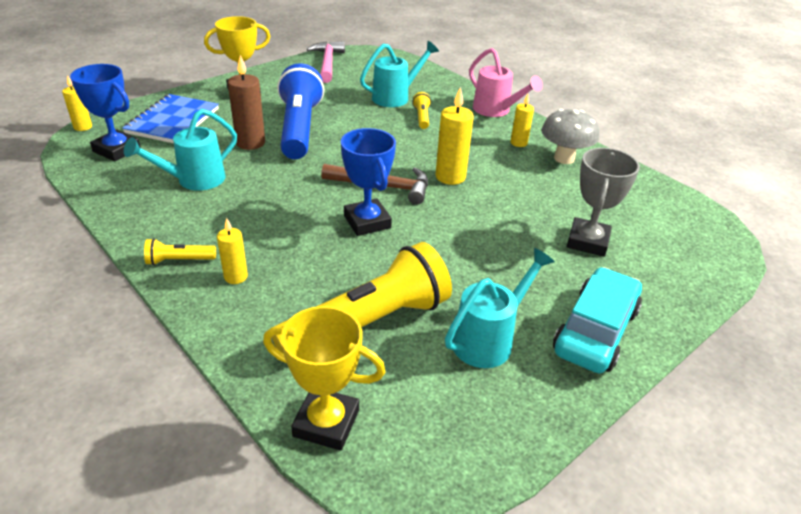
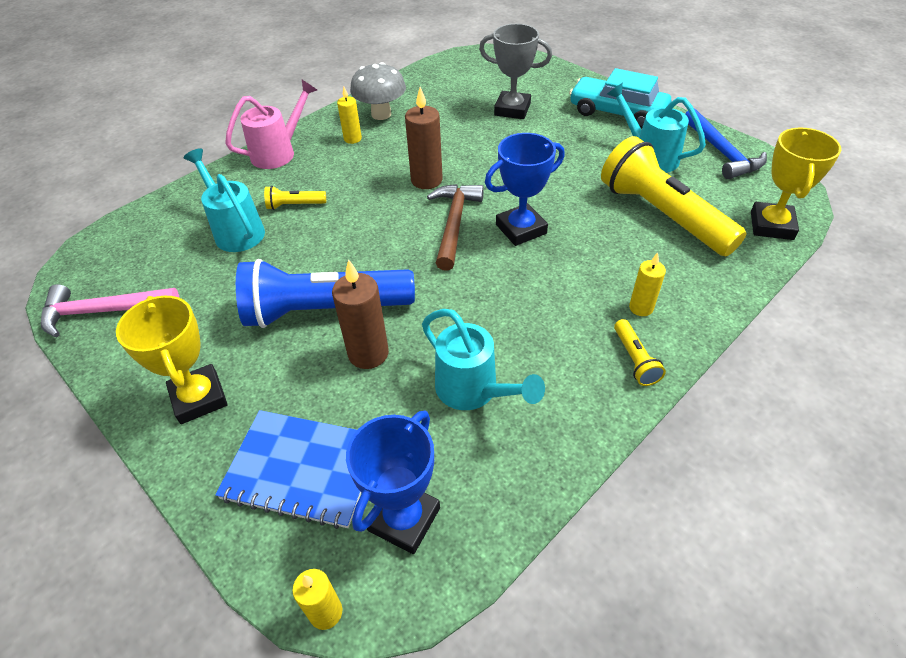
camera: 90 degrees left, 10 degrees up
(450, 177) = (426, 180): yellow candle -> brown candle
(499, 421) = (721, 152): none -> blue hammer

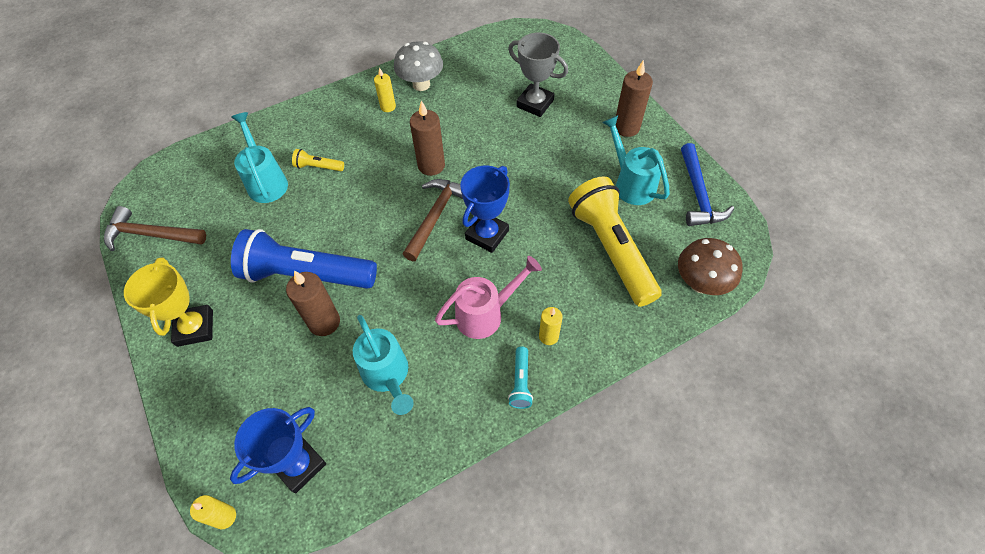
camera: 15 degrees right, 10 degrees up
(104, 311) = (151, 235): pink hammer -> brown hammer
(278, 153) = (323, 108): pink watering can -> pink watering can (485, 314)
(302, 469) = (245, 406): blue notebook -> none
(521, 229) = (487, 235): blue trophy -> blue trophy turned 45 degrees counterclockwise
(617, 112) = (626, 127): turquoise car -> brown candle
(634, 359) = (520, 382): yellow flashlight -> turquoise flashlight
(771, 225) = (700, 283): yellow trophy -> brown mushroom

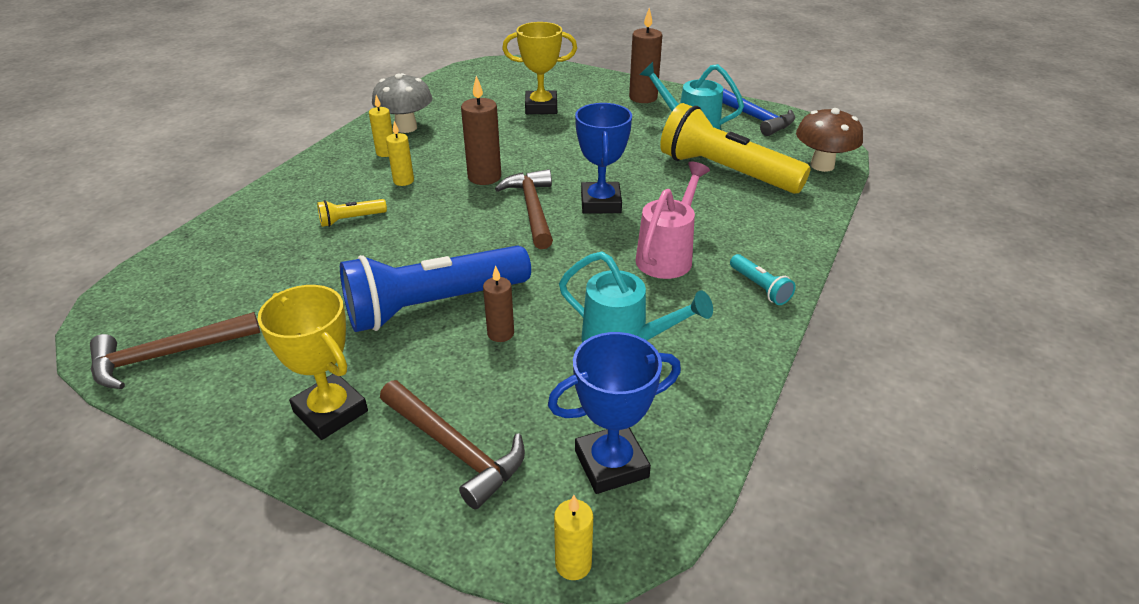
camera: 35 degrees left, 20 degrees down
(232, 396) = (454, 448): none -> brown hammer
(266, 182) = (294, 252): turquoise watering can -> none
(299, 465) = (611, 464): blue trophy -> blue trophy turned 60 degrees clockwise
(324, 322) = (500, 333): brown candle -> brown candle, size x0.61
(535, 103) = (541, 107): grey trophy -> yellow trophy
(548, 336) = (744, 246): yellow candle -> yellow candle (403, 181)

